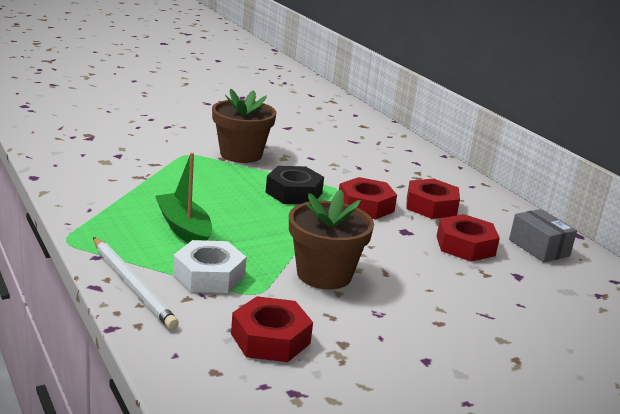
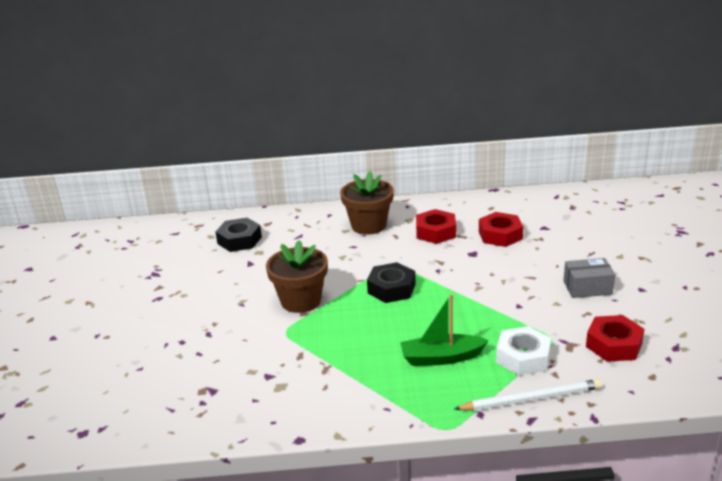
camera: 60 degrees left, 5 degrees up
(322, 119) = (239, 240): none -> black nut
(324, 274) = (530, 303): brown flower pot -> brown flower pot (368, 225)
(365, 206) = (426, 260): red nut -> none
(539, 248) = (509, 209): grey box -> grey box (587, 288)

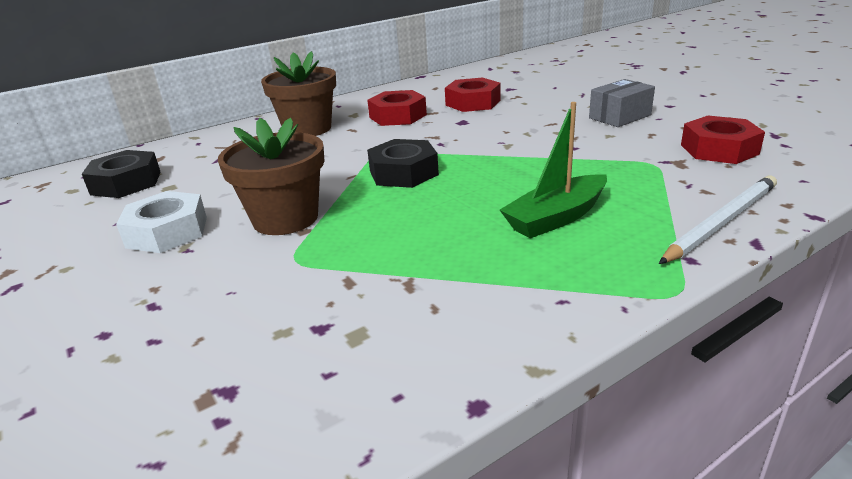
camera: 30 degrees left, 0 degrees up
(523, 357) = (649, 187): white nut -> white nut (167, 232)

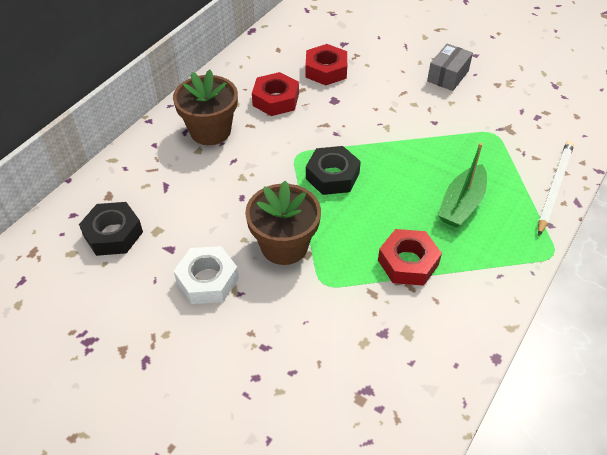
camera: 25 degrees left, 20 degrees up
(719, 149) = (527, 109): red nut -> red nut (408, 262)

